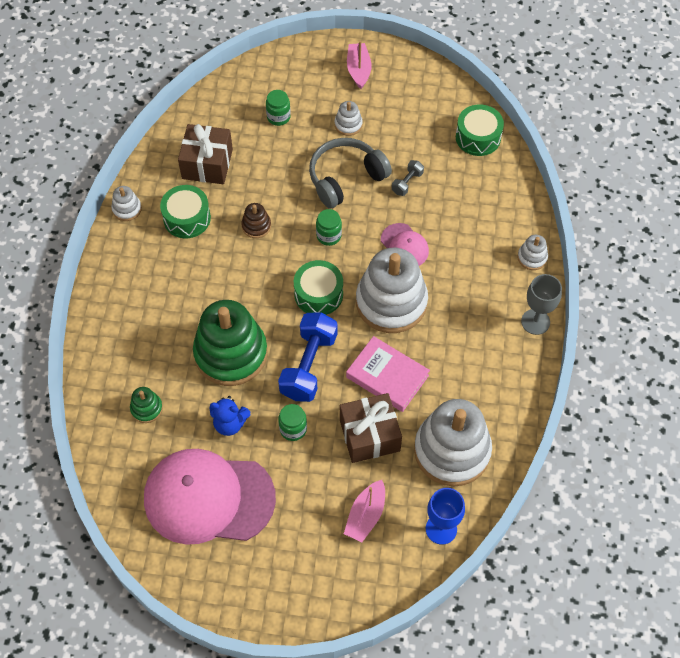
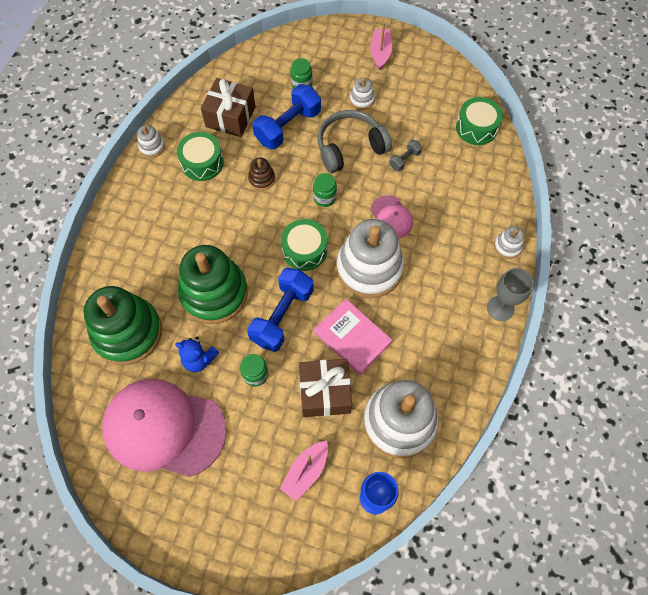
camera: 10 degrees right, 5 degrees up
(146, 408) = (127, 332): green stacking toy -> green stacking toy, size x2.34
(273, 166) = (288, 127): none -> blue dumbbell

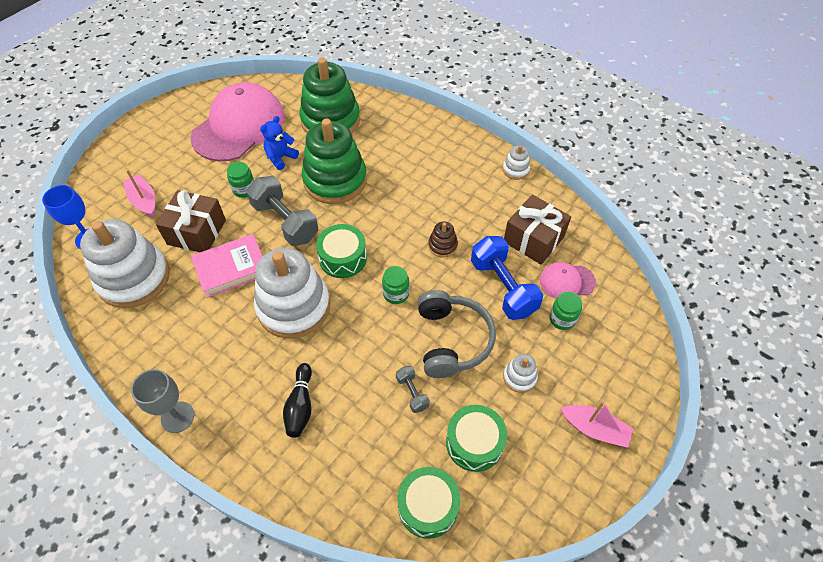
camera: 110 degrees right, 10 degrees down
(202, 163) = (482, 203): green drum -> green drum (474, 443)
(282, 316) = (285, 222): blue dumbbell -> grey dumbbell
(391, 217) = (342, 349): pink cap -> pink cap (567, 281)
(449, 227) = (300, 406): none -> black bowling pin
(507, 246) = (243, 462): white stacking toy -> none

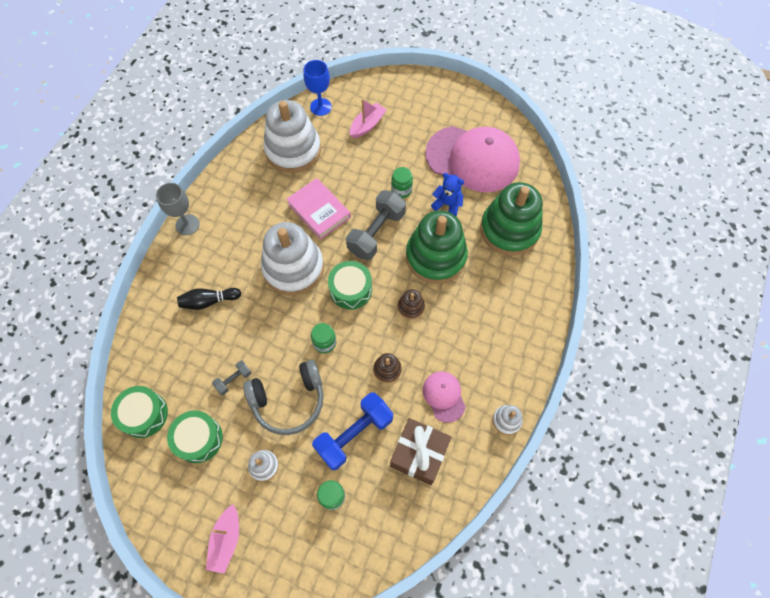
camera: 75 degrees right, 10 degrees up
(196, 232) = (347, 173): brown gift -> none
(382, 212) = (411, 307): none -> brown stacking toy
(567, 281) = (376, 495): pink cap -> pink cap (444, 396)

